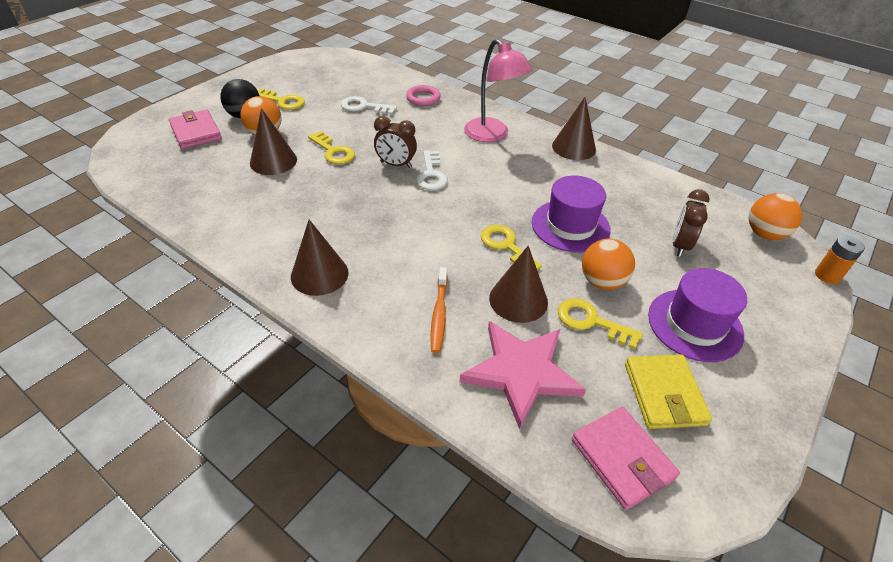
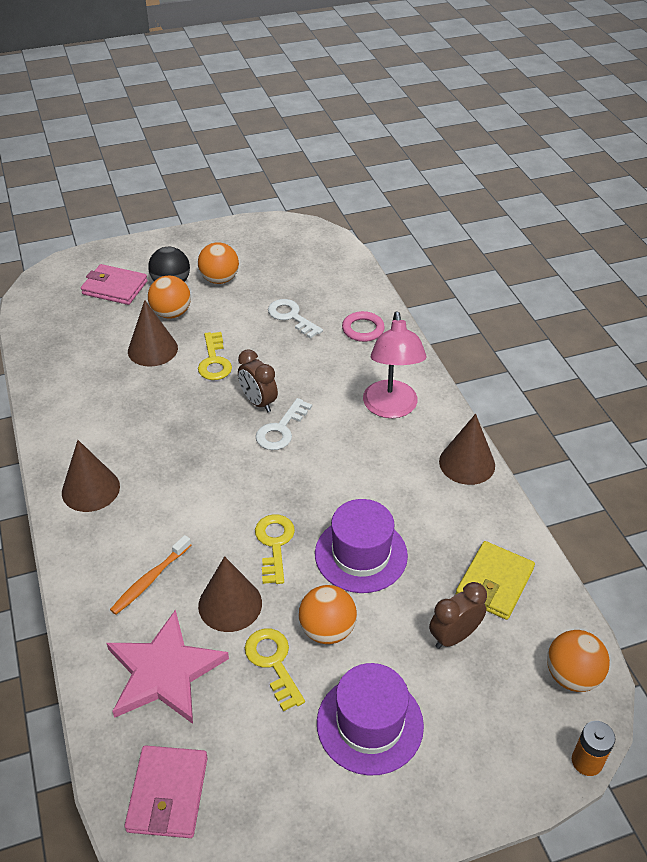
camera: 35 degrees right, 0 degrees up
(196, 132) = (115, 288): pink wallet -> pink wallet turned 75 degrees counterclockwise
(283, 101) = (219, 279): yellow key -> orange ball
(664, 394) = (264, 766): yellow wallet -> yellow wallet (494, 583)

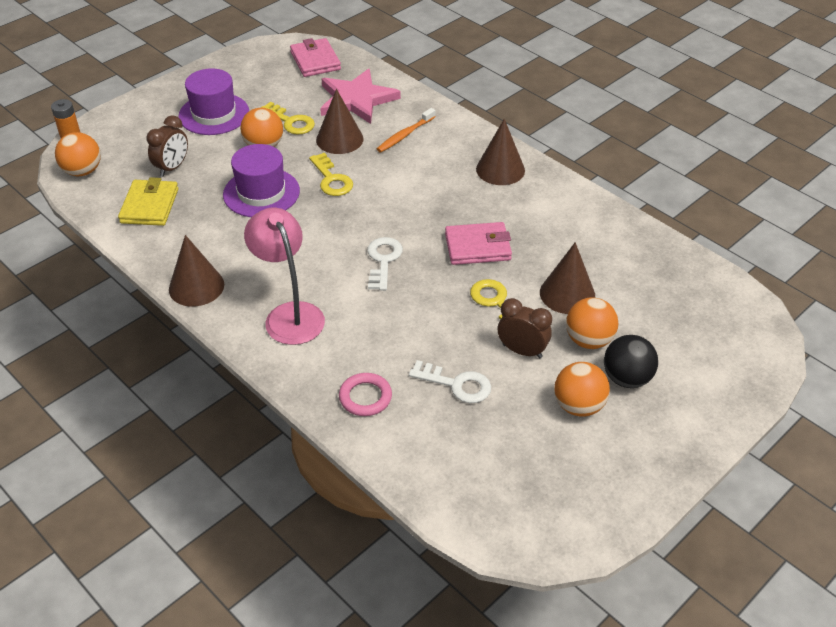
camera: 155 degrees right, 0 degrees up
(115, 288) = (681, 350): pink wallet -> pink wallet (478, 247)
(150, 580) = (405, 135): orange toothbrush -> orange toothbrush turned 150 degrees counterclockwise
(258, 402) = (421, 277): brown clock -> brown clock (522, 351)

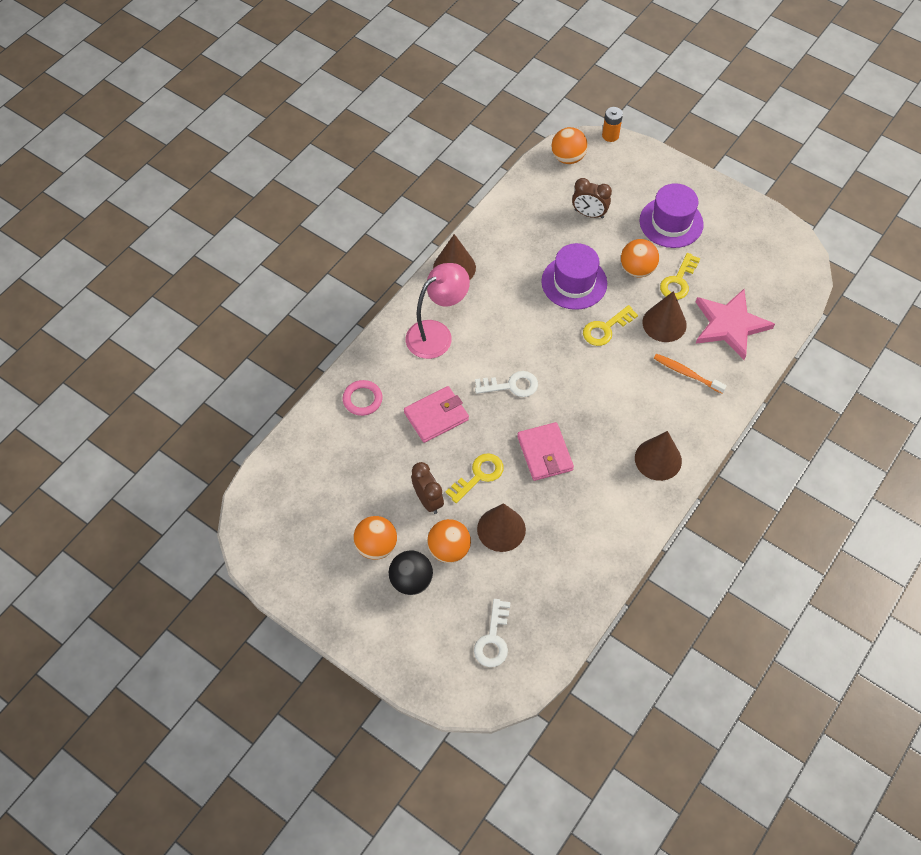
camera: 80 degrees right, 15 degrees up
(149, 206) = (538, 213): yellow wallet -> none
(315, 61) = (782, 279): pink wallet -> pink wallet (436, 416)
(457, 384) = (385, 458): white key -> white key (493, 639)
(522, 351) = (428, 500): brown clock -> brown clock turned 45 degrees counterclockwise

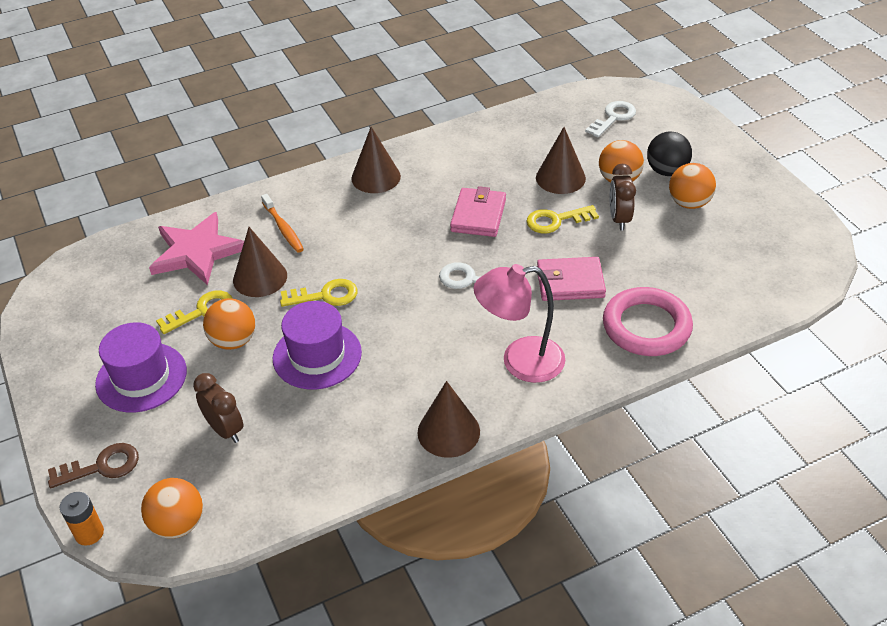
camera: 150 degrees left, 15 degrees down
(362, 399) = (646, 326): pink ring -> pink ring, size x1.76
(639, 167) = (102, 466): none -> brown key

